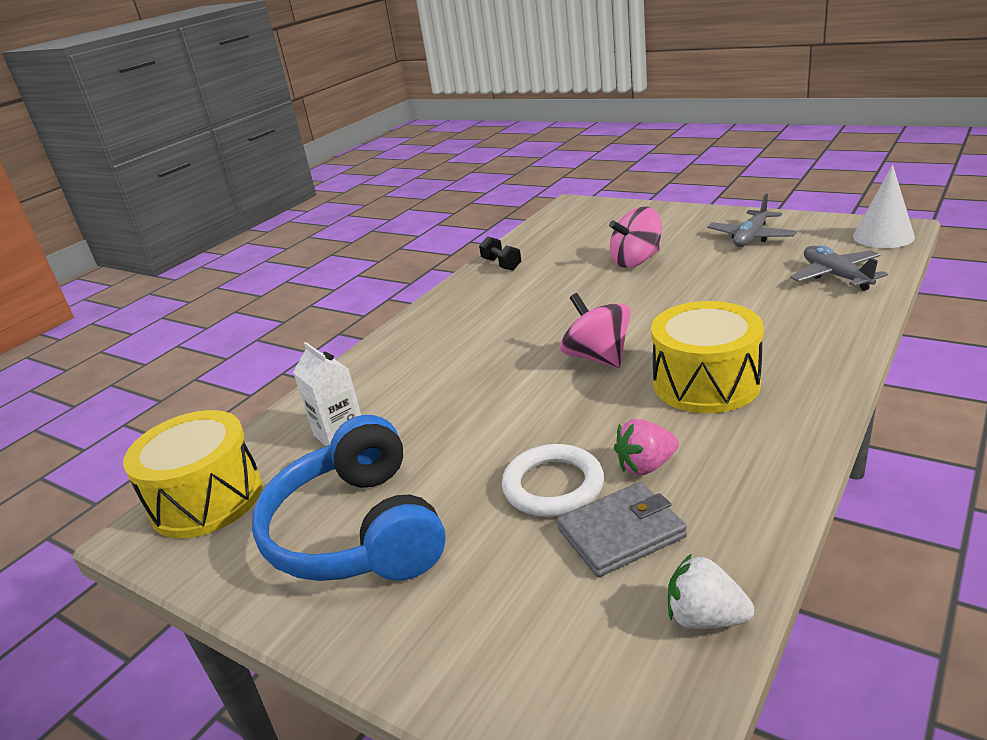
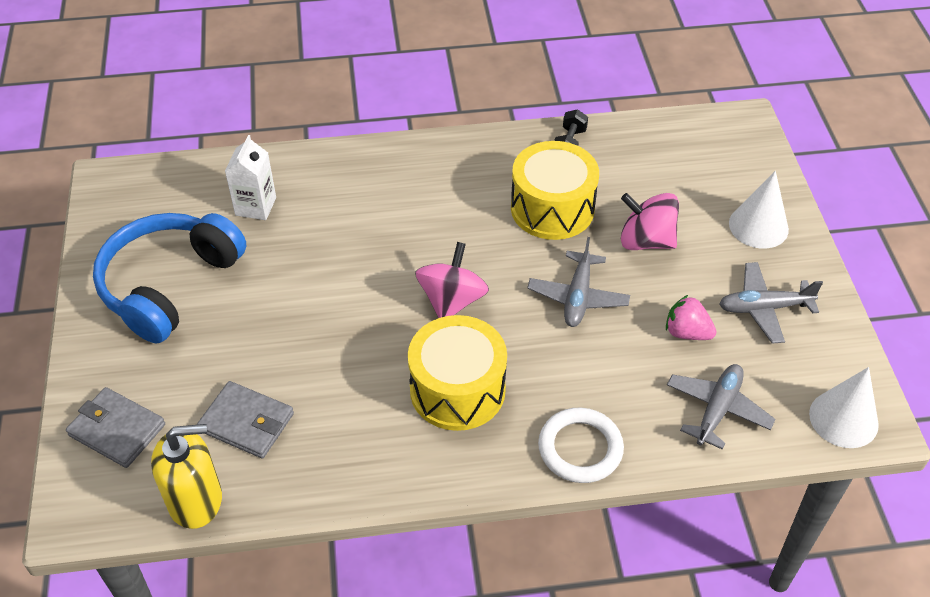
camera: 45 degrees right, 20 degrees up
(207, 499) = (151, 186): yellow drum -> yellow drum (552, 208)
(525, 659) = (117, 430): none -> grey wallet
(553, 486) = (272, 361): white ring -> white ring (580, 448)
(646, 466) = (325, 402): pink strawberry -> pink strawberry (687, 332)
(661, 300) = (578, 297): none -> grey plane
(672, 221) = (758, 226): none -> white cone
(705, 618) = (196, 500): white strawberry -> yellow soap dispenser

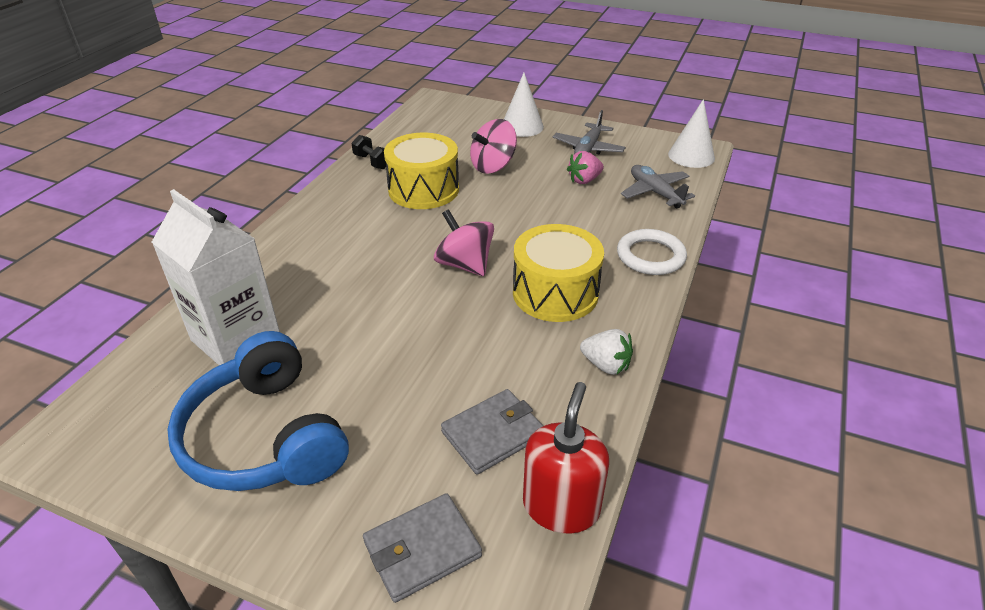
camera: 60 degrees left, 10 degrees down
(196, 500) = (561, 506): yellow soap dispenser -> red soap dispenser
(255, 206) = (236, 339): white carton -> white carton, size x1.77
(377, 471) = (606, 365): none -> white strawberry
(578, 297) = (515, 209): grey plane -> none

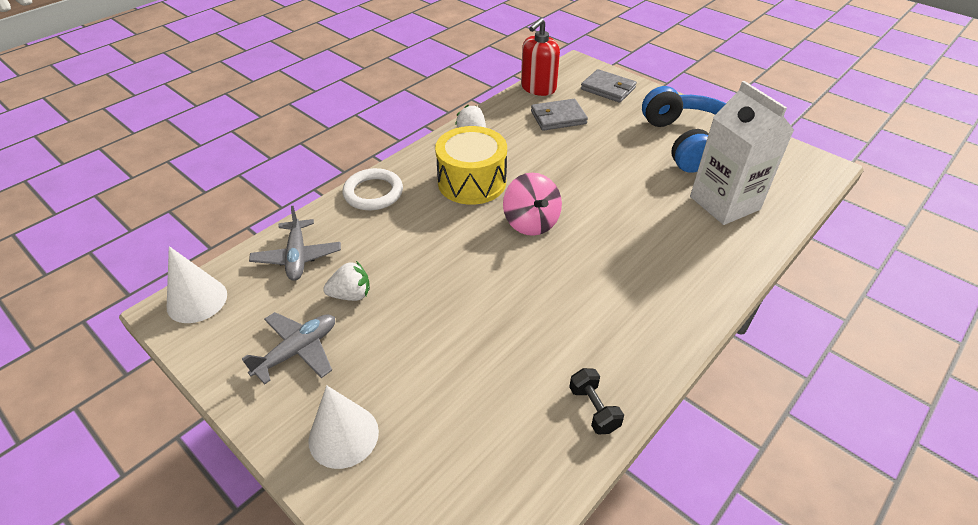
camera: 160 degrees left, 5 degrees up
(422, 549) = (608, 89): grey wallet -> grey wallet turned 45 degrees clockwise
(423, 190) = (539, 330): yellow drum -> none
(493, 166) = (438, 350): pink spinning top -> none
(584, 180) = (351, 294): pink strawberry -> white strawberry

